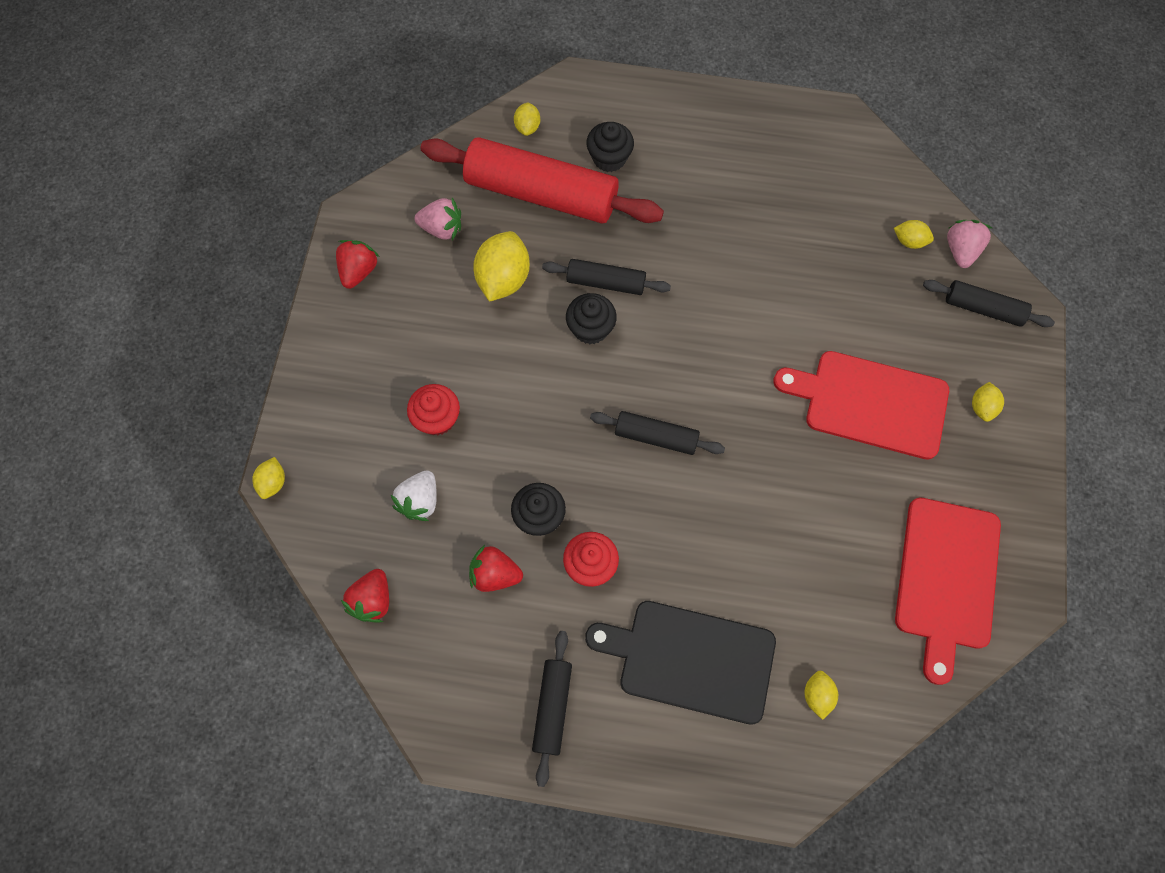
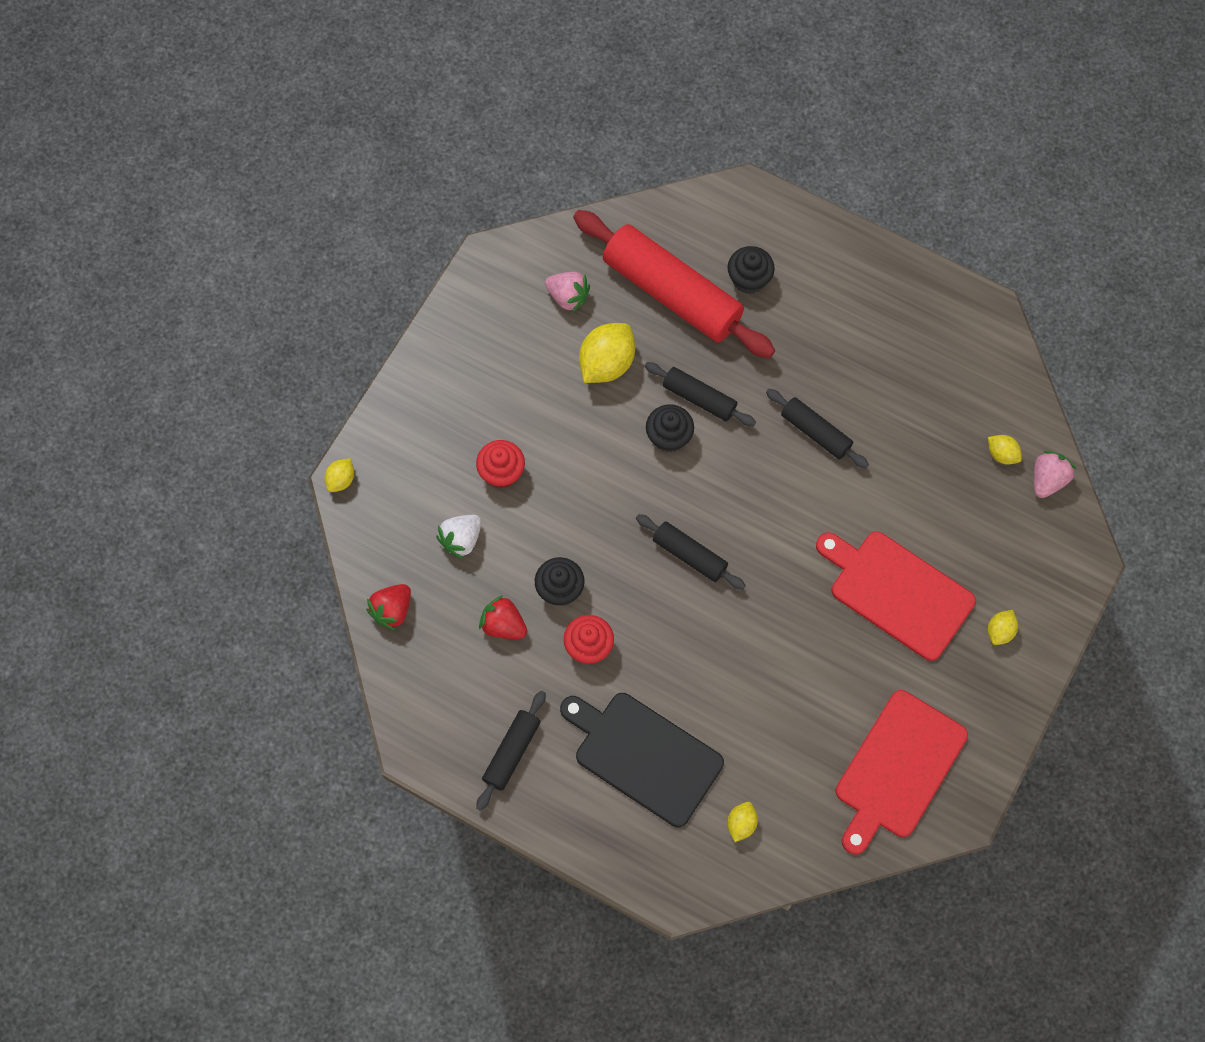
camera: 20 degrees right, 0 degrees up
(359, 271) = (478, 312): red strawberry -> none
(527, 127) = (683, 223): yellow lemon -> none
(983, 309) = (1043, 542): black rolling pin -> black rolling pin (815, 432)

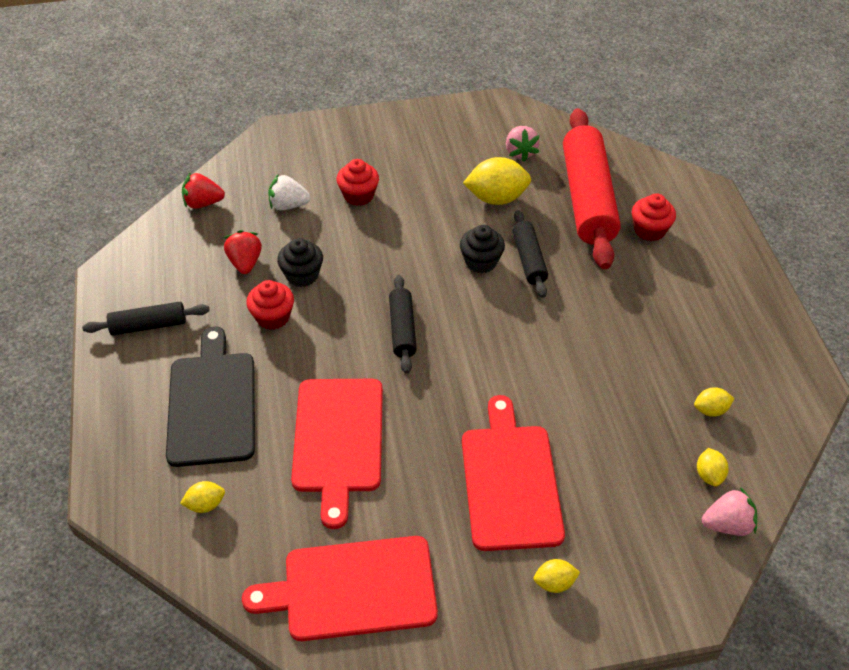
camera: 50 degrees right, 20 degrees down
(341, 480) = (273, 129): yellow lemon -> yellow lemon (710, 410)
(749, 279) = (649, 230): black cupcake -> red cupcake
(760, 685) = (338, 440): none -> red cutting board
(815, 432) = (581, 341): black rolling pin -> none

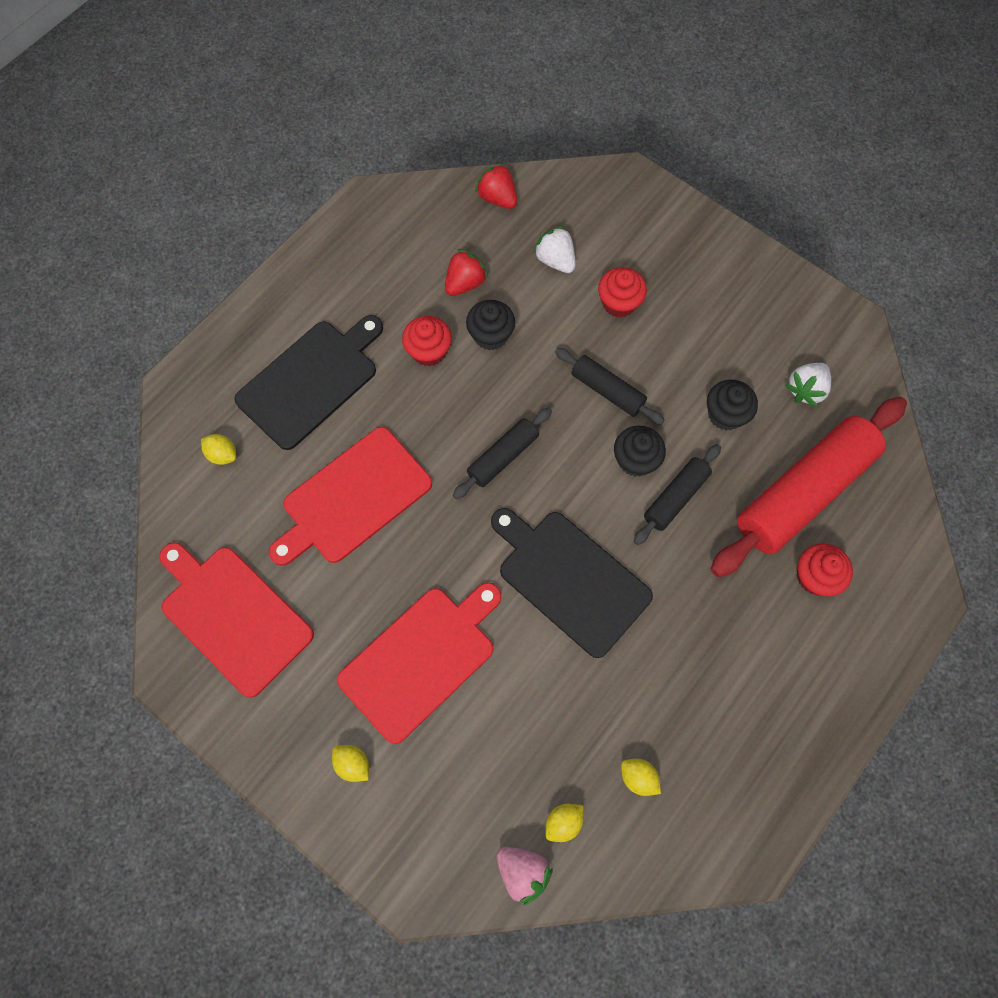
camera: 50 degrees right, 20 degrees up
(149, 325) = (343, 273): black rolling pin -> black rolling pin (607, 391)
(496, 198) = (725, 414): yellow lemon -> black cupcake
(520, 152) = (805, 390): pink strawberry -> white strawberry
(532, 352) = (570, 579): none -> black cutting board

